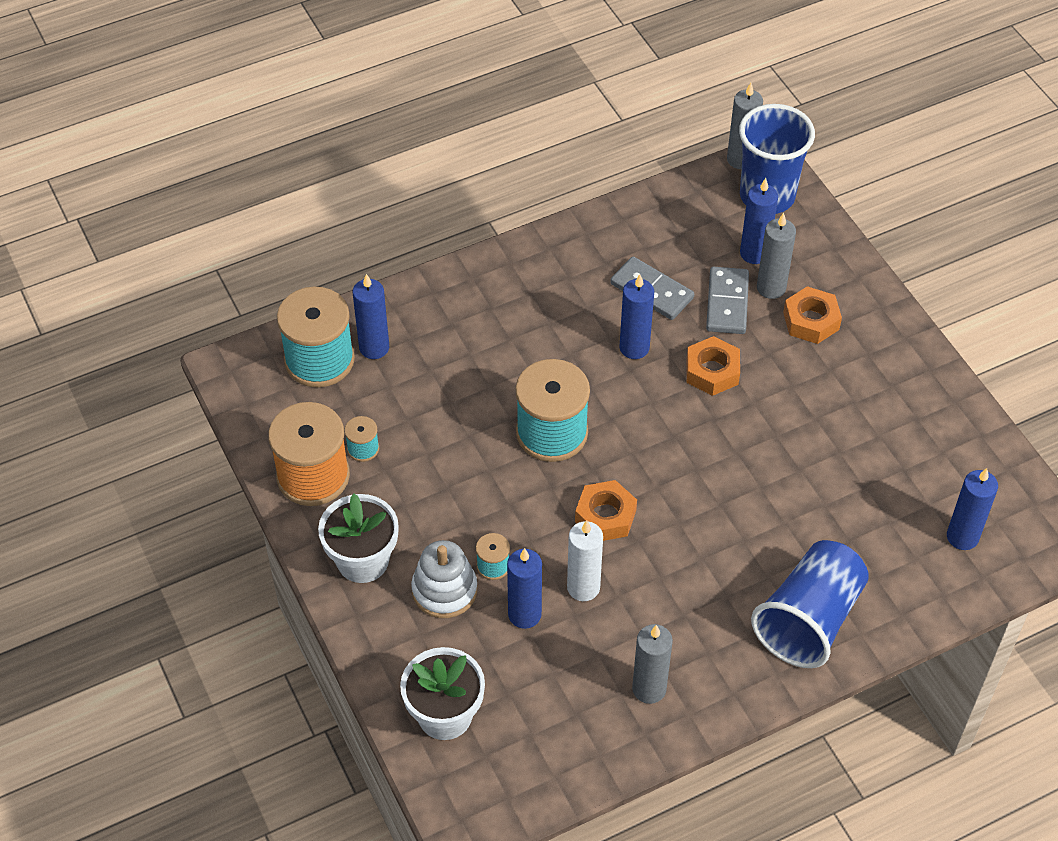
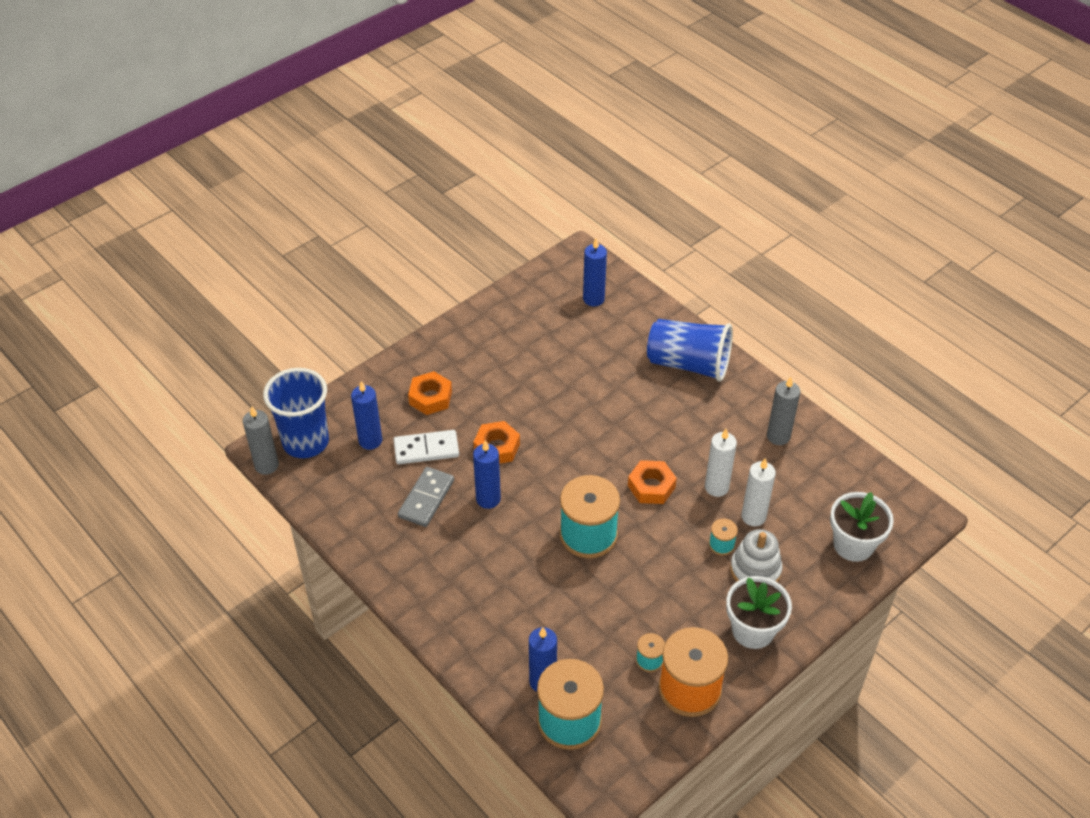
camera: 105 degrees left, 5 degrees down
(524, 614) = (753, 516): blue candle -> white candle
(727, 303) = (426, 449): grey domino -> white domino
(771, 288) = (403, 425): grey candle -> none

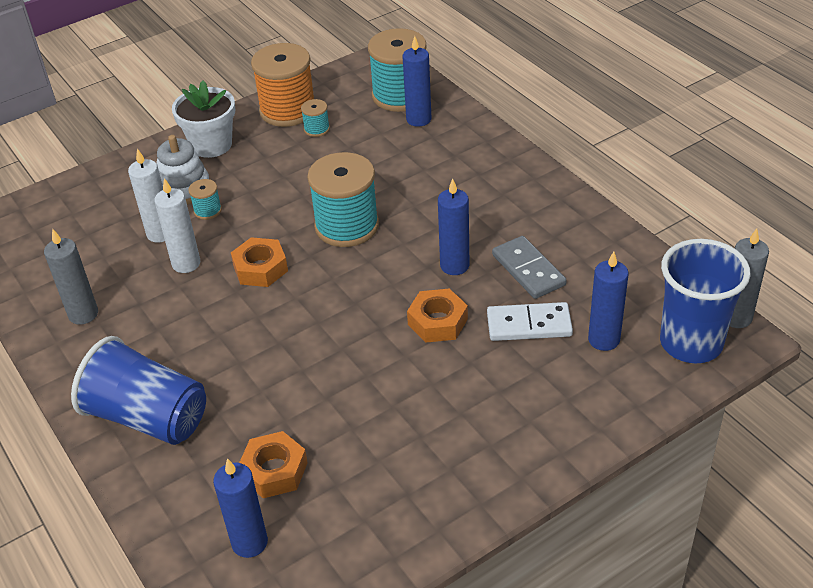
camera: 170 degrees left, 5 degrees down
(426, 498) = (528, 270): grey domino -> grey domino turned 60 degrees counterclockwise
(430, 397) = (524, 392): orange nut -> orange nut (274, 471)
(853, 545) = (72, 204): white flower pot -> none

